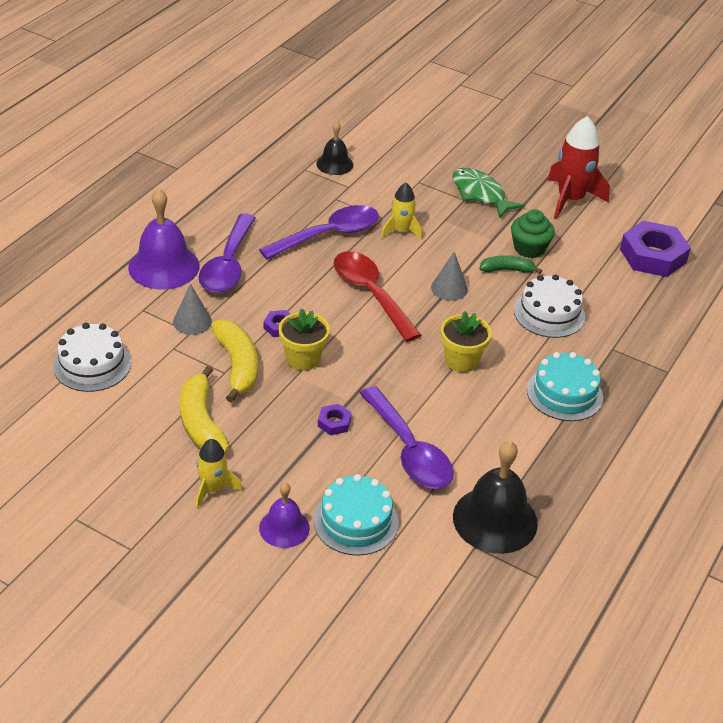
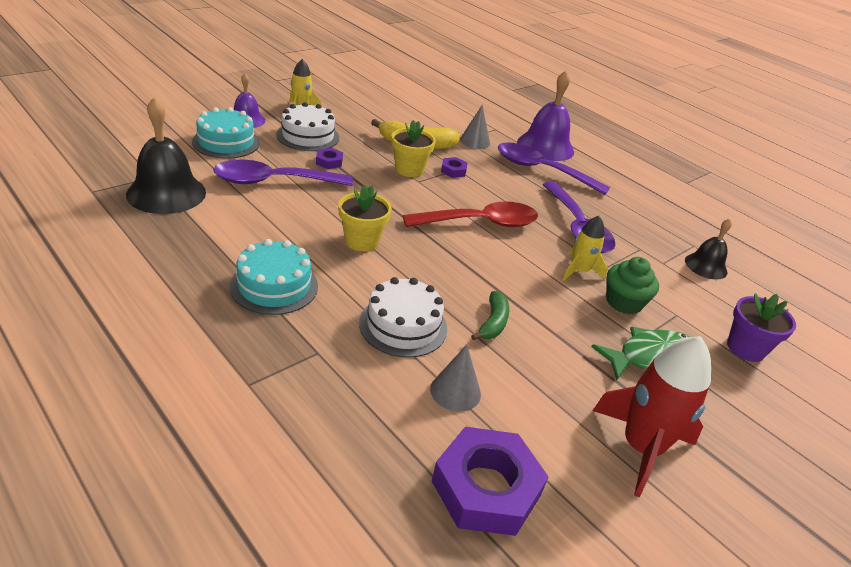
camera: 105 degrees right, 5 degrees down
(92, 364) = (444, 103): white cake -> white cake (308, 136)
(201, 422) = (366, 120): yellow banana -> none
(433, 152) = (745, 348): none -> purple flower pot
(449, 288) = (473, 270): grey cone -> grey cone (455, 391)
(529, 248) = (530, 357): green cupcake -> green cupcake (623, 302)

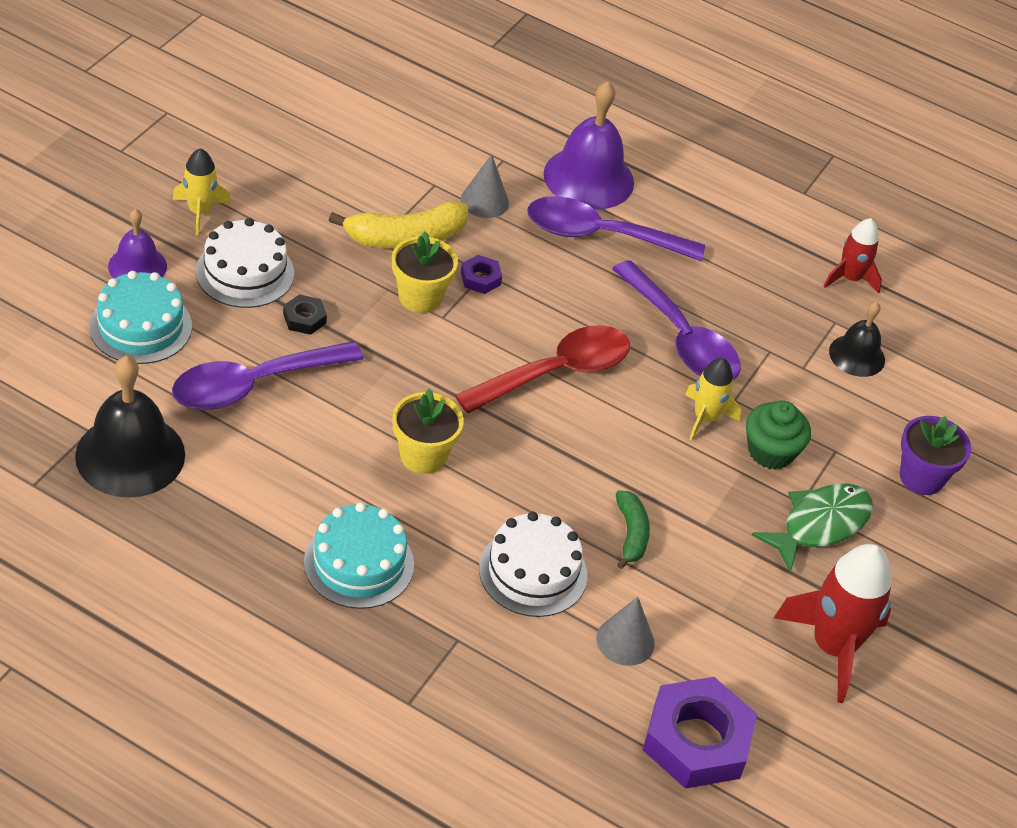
camera: 20 degrees left, 10 degrees up
(329, 162) = (304, 318): purple nut -> black nut
(709, 227) = (850, 278): none -> red rocket

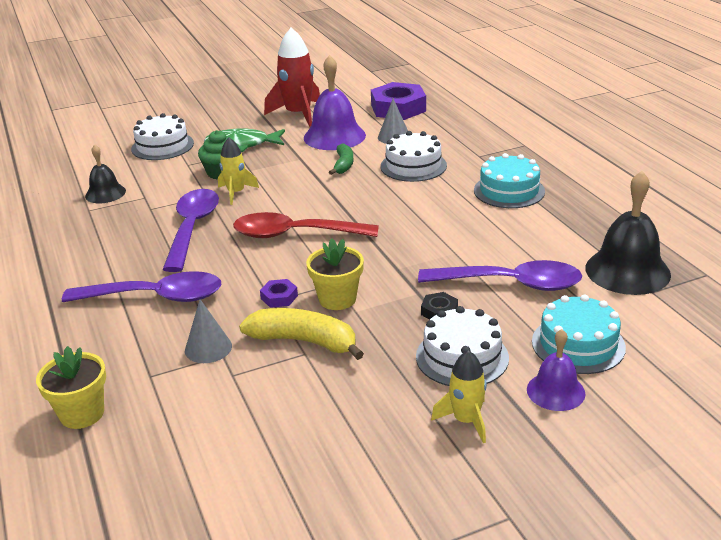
camera: 135 degrees left, 15 degrees down
(423, 456) = (426, 221): yellow flower pot -> yellow flower pot (82, 414)
(588, 178) = (104, 338): purple bell -> purple bell (334, 136)
(600, 235) = (156, 297): purple spoon -> purple spoon turned 45 degrees counterclockwise
(631, 534) = (343, 165): green banana -> green banana turned 150 degrees clockwise
(850, 278) = (39, 226): red rocket -> none
(921, 477) = (162, 146): purple flower pot -> white cake

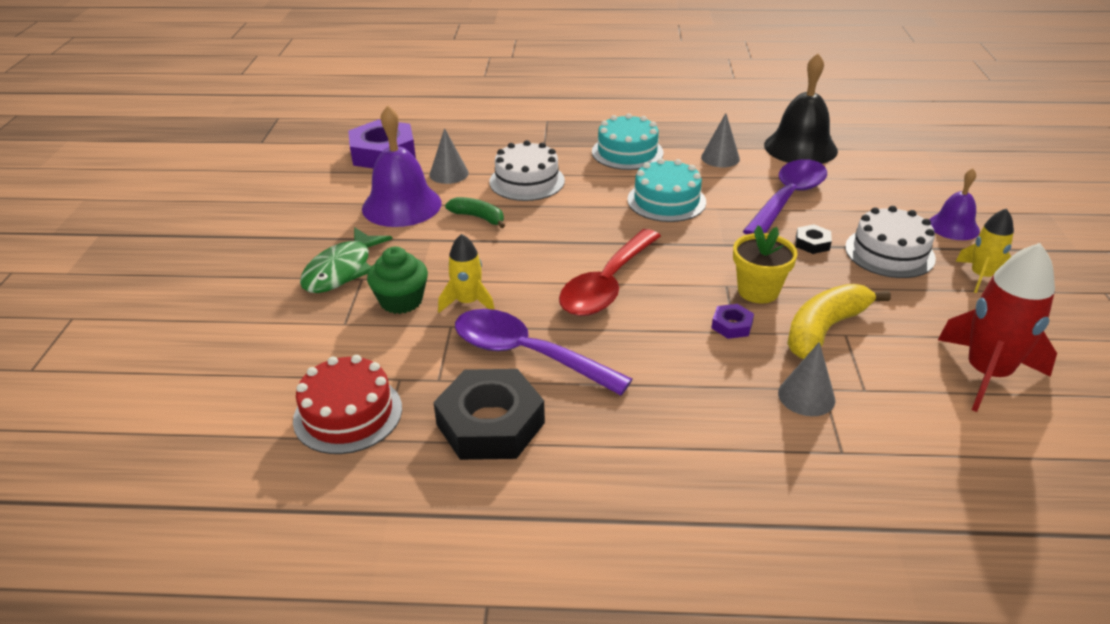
camera: 65 degrees left, 5 degrees up
(82, 414) = (899, 524): yellow flower pot -> none
(105, 193) = (348, 414): black bell -> red cake
(117, 236) = (490, 423): none -> black nut
(156, 297) = (673, 416): purple spoon -> none
(162, 146) = (259, 333): white cake -> none
(298, 114) = (311, 213): red rocket -> red rocket (987, 374)
(551, 234) = (720, 158): none -> grey cone
(578, 344) = (894, 198): turquoise cake -> turquoise cake (666, 201)

